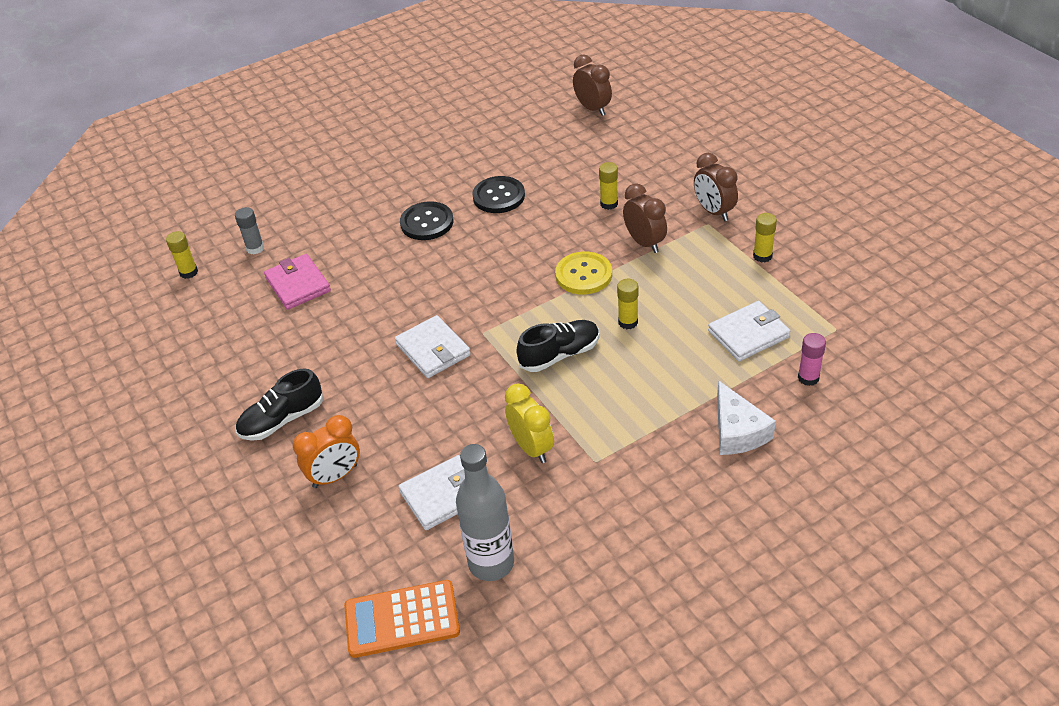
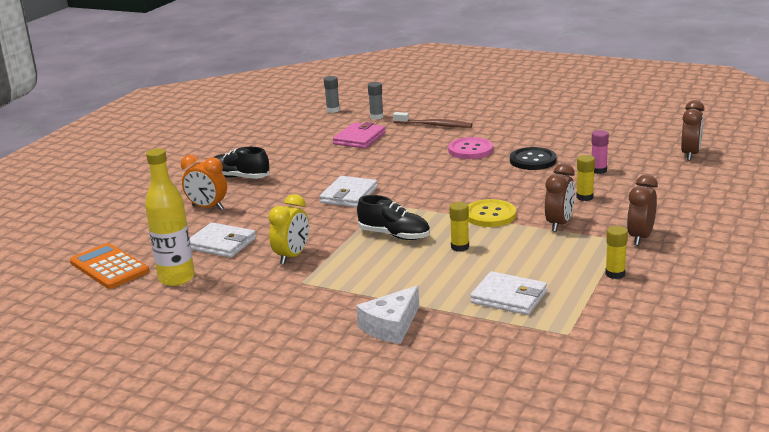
camera: 55 degrees right, 20 degrees down
(189, 272) = (333, 110): yellow glue stick -> grey glue stick
(335, 219) = (434, 125): none -> brown toothbrush
(427, 222) = (470, 150): black button -> pink button
(491, 563) = (176, 278): grey bottle -> yellow bottle
(808, 378) = (489, 338): pink glue stick -> pink glue stick (598, 170)

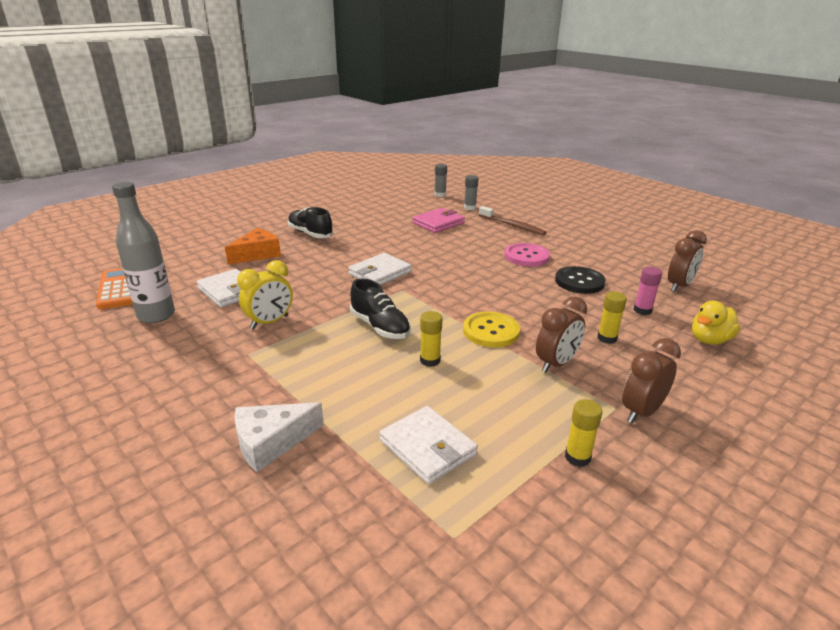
camera: 20 degrees right, 5 degrees up
(176, 278) = (156, 315): yellow bottle -> grey bottle
(207, 208) = (257, 254): orange clock -> orange cheese
(661, 179) = (709, 340): none -> yellow duck
(690, 154) = (761, 318): brown clock -> brown clock (679, 286)

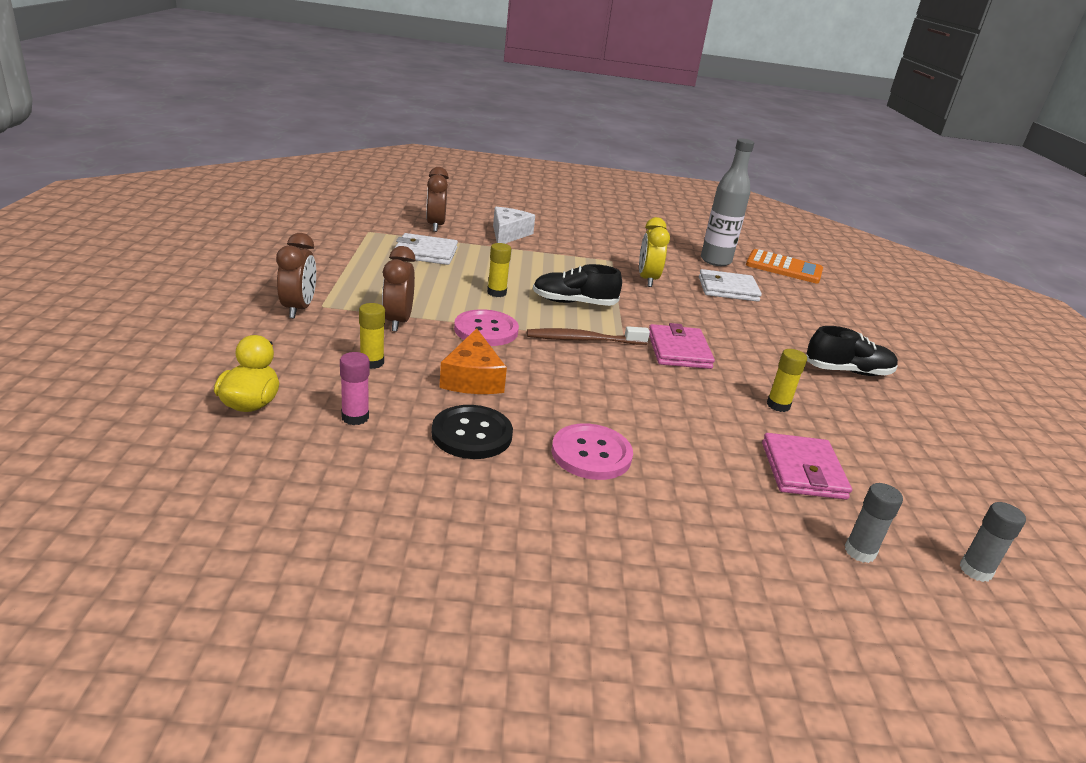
camera: 130 degrees right, 0 degrees up
(257, 254) = (807, 326): orange cheese -> orange cheese (472, 378)
(380, 273) = (678, 351): white wallet -> pink wallet
(491, 331) = (486, 330): yellow button -> pink button
(513, 226) = (716, 530): brown toothbrush -> brown toothbrush (583, 340)
(577, 457) = (329, 272): yellow glue stick -> yellow glue stick (778, 405)
(679, 286) = (324, 494): brown clock -> brown clock (435, 226)

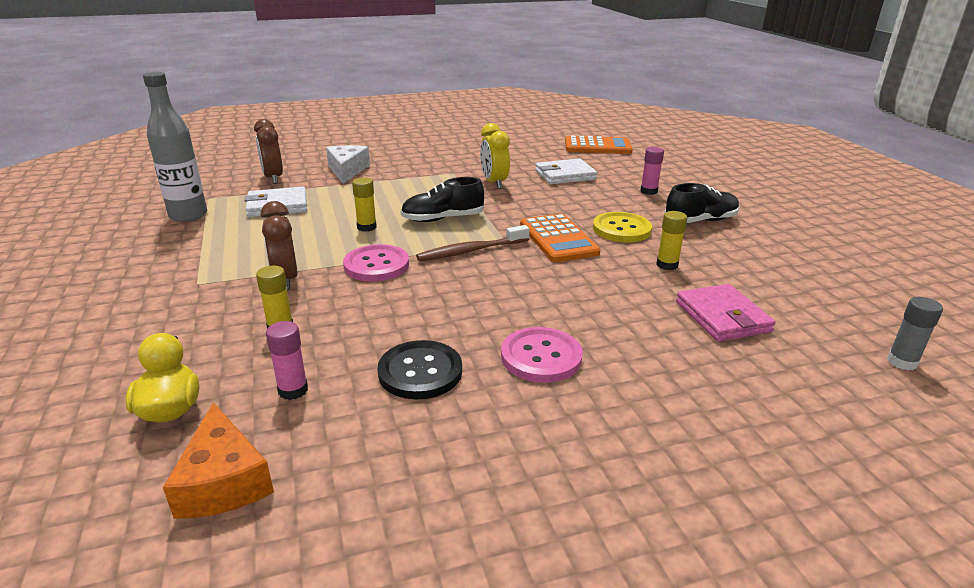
camera: 15 degrees left, 0 degrees up
(298, 309) = (174, 293): brown clock -> none
(472, 378) = (389, 315): orange cheese -> orange cheese (223, 481)
(678, 351) = (558, 239): pink wallet -> orange calculator
(715, 261) = (540, 153): grey bottle -> grey bottle (188, 215)
(753, 358) = (621, 229): none -> yellow button
(809, 327) = (648, 191): none -> pink glue stick
(859, 552) = (811, 375): grey glue stick -> none

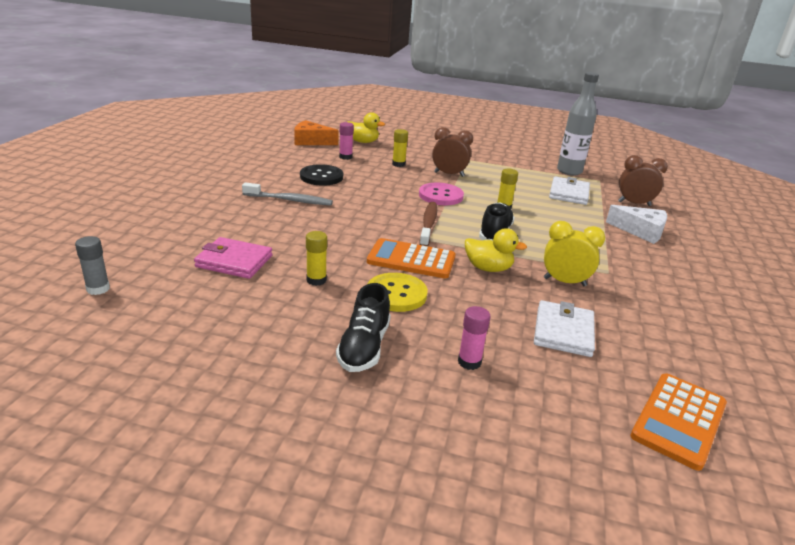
camera: 120 degrees right, 0 degrees up
(518, 209) = (488, 268): none -> yellow duck
(541, 357) = (290, 200): pink button -> grey toothbrush

